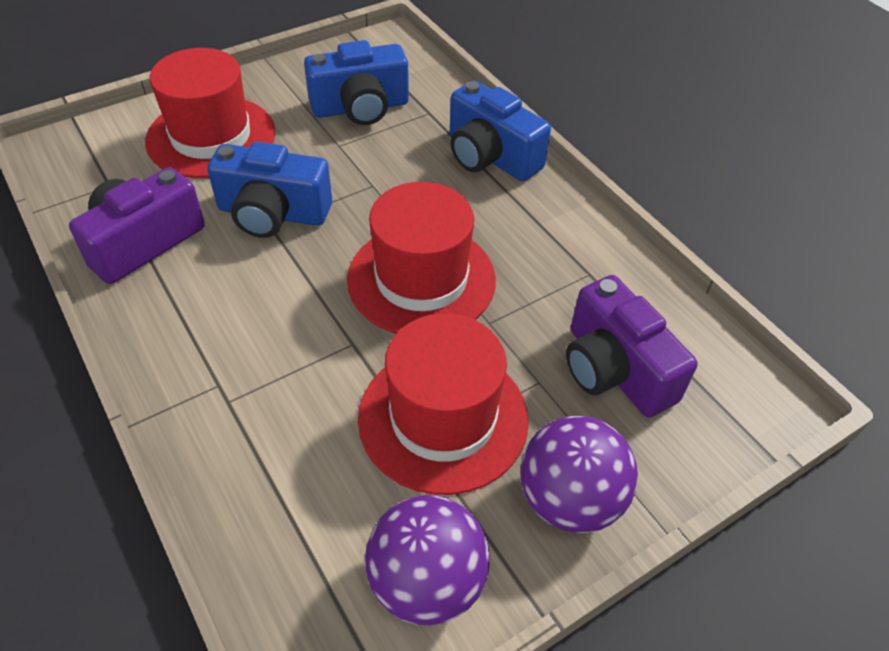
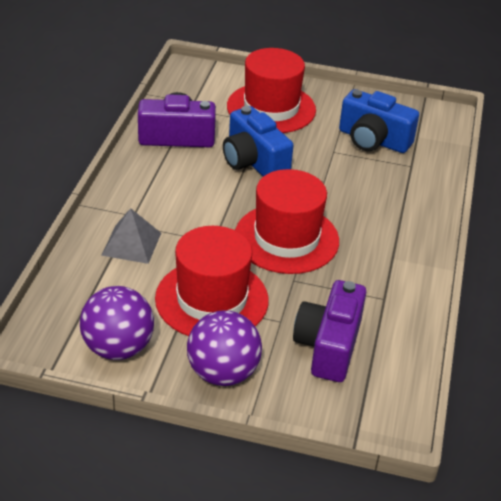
camera: 45 degrees right, 10 degrees down
(265, 425) = (131, 244): none -> grey pyramid
(490, 156) = (414, 209): blue camera -> none

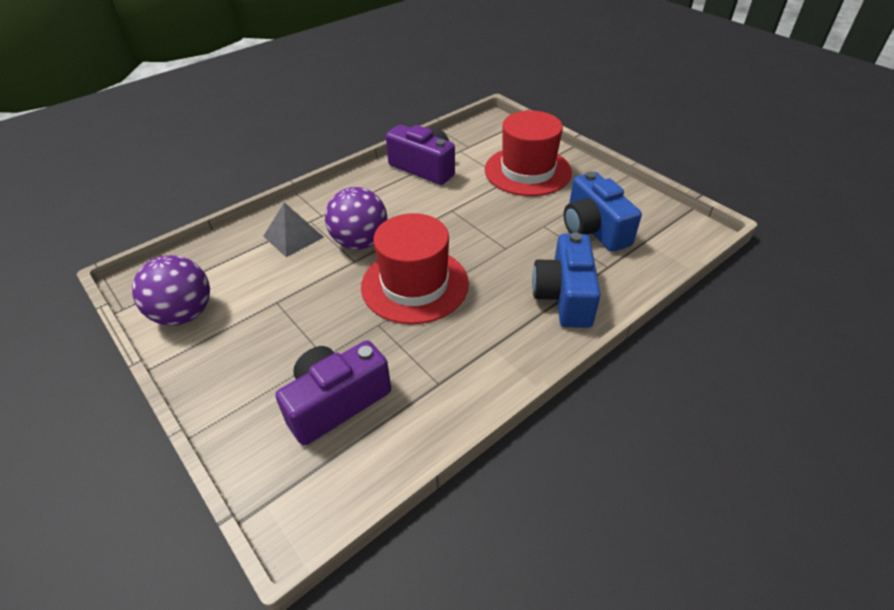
camera: 40 degrees right, 5 degrees up
(212, 299) = (295, 309): red hat -> none
(223, 373) = (226, 378): purple ball -> purple ball (360, 242)
(253, 162) = (462, 209): blue camera -> blue camera (564, 296)

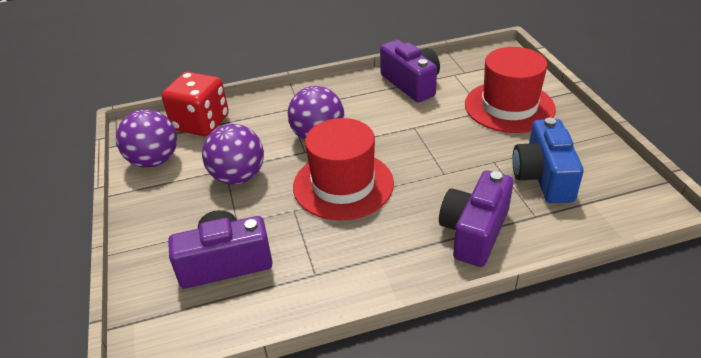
camera: 25 degrees right, 5 degrees down
(218, 258) = (201, 123): none -> red dice
(293, 236) = (267, 119): grey pyramid -> none
(296, 306) = (238, 177): none -> purple ball
(564, 296) = (474, 232): blue camera -> purple camera

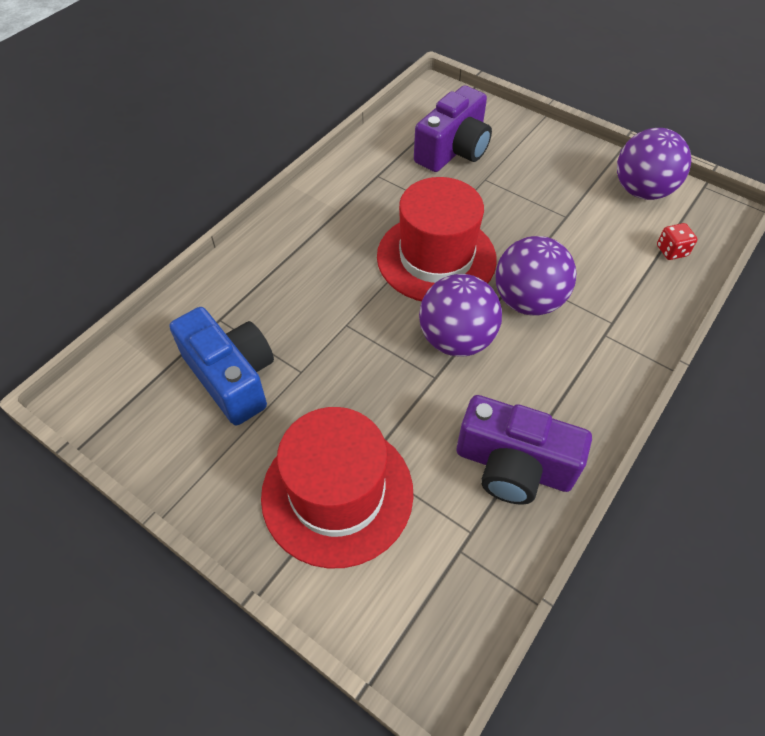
camera: 140 degrees right, 15 degrees up
(201, 123) = (671, 251): red dice -> red dice, size x0.41
(238, 177) = (543, 215): purple ball -> purple ball (456, 339)
(474, 232) = (271, 272): purple camera -> none

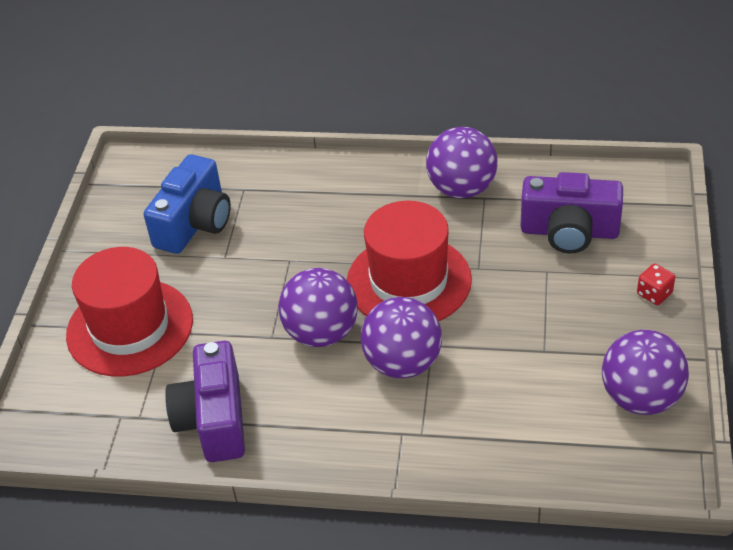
camera: 65 degrees right, 10 degrees down
(356, 182) = (461, 189): none -> purple ball
(671, 251) = (562, 451): red dice -> red dice (654, 294)

